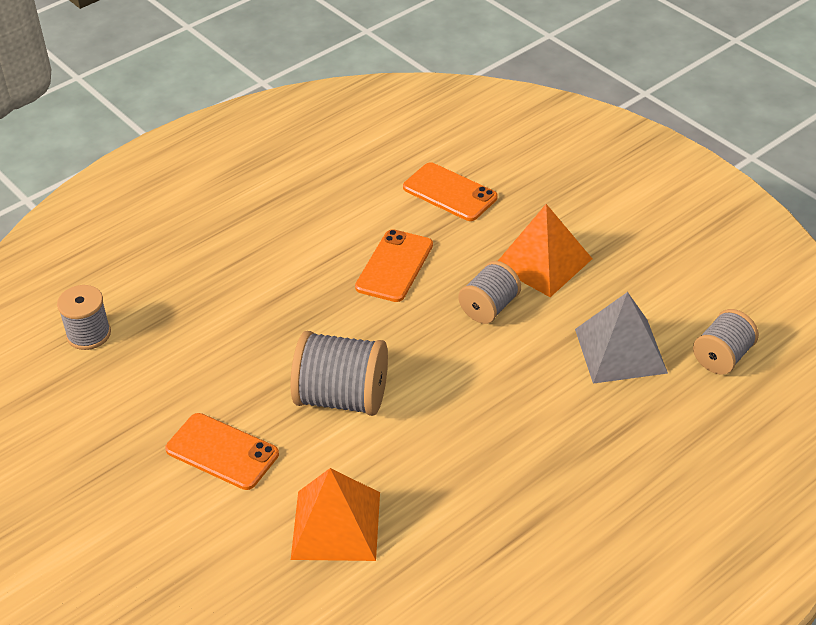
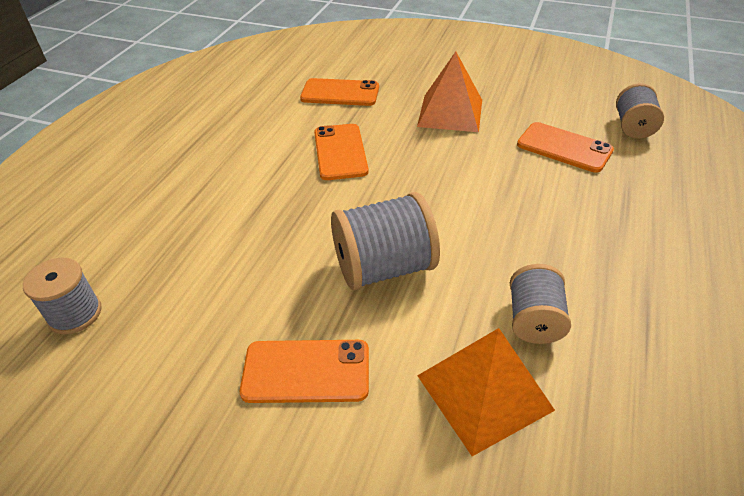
camera: 30 degrees left, 0 degrees up
(489, 307) = (441, 154): grey spool -> grey spool (534, 320)
(620, 350) = (564, 147): grey pyramid -> orange phone

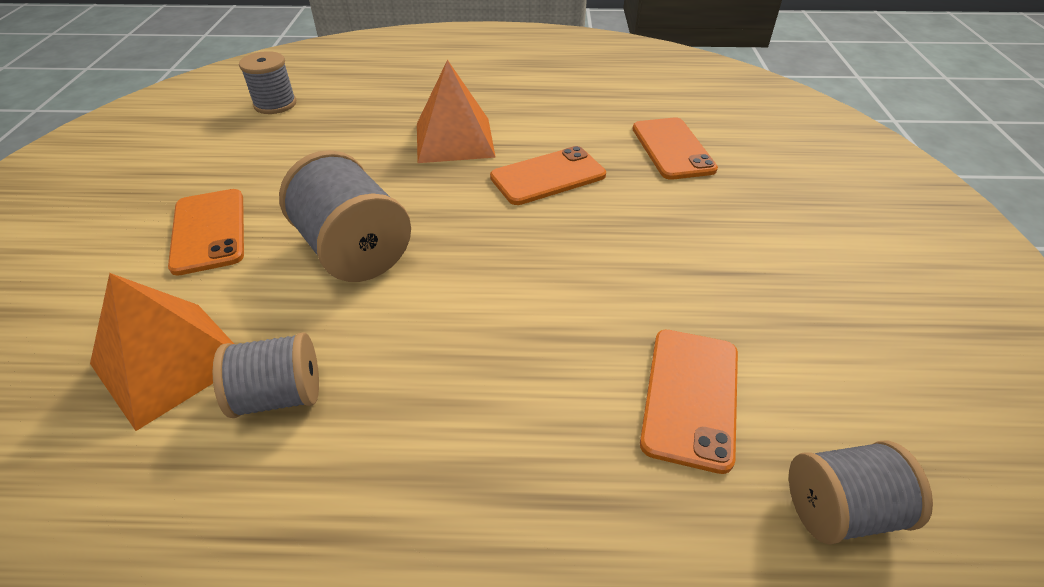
camera: 70 degrees right, 0 degrees up
(450, 113) = (699, 249): orange pyramid -> orange pyramid (454, 140)

